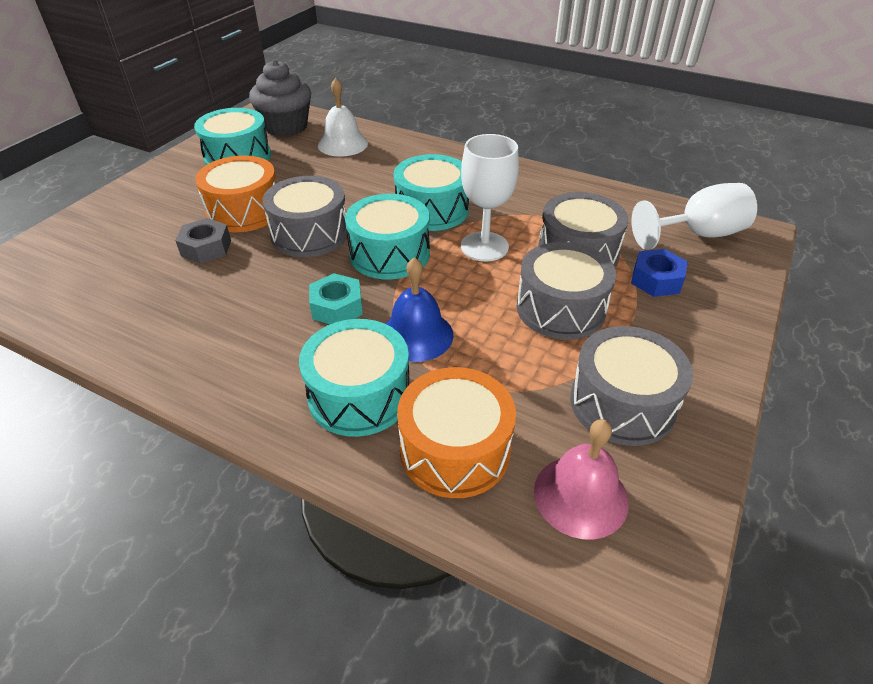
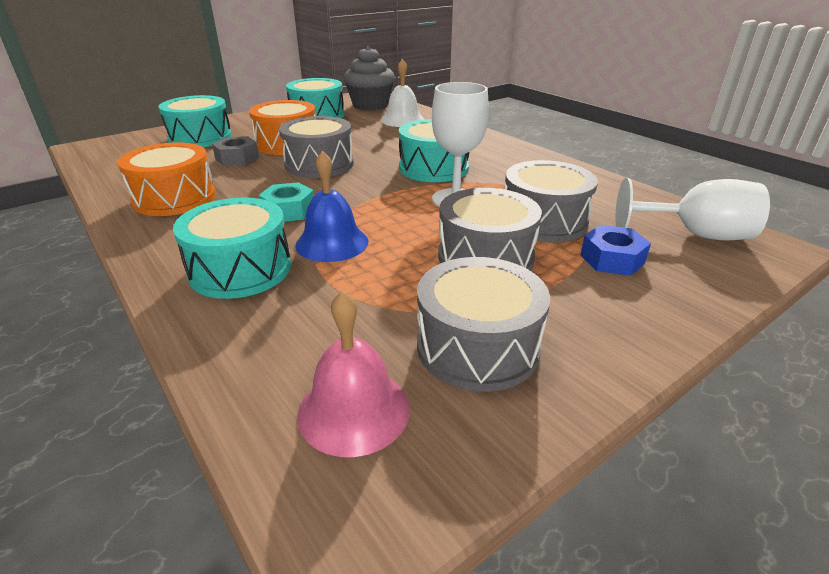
camera: 25 degrees right, 10 degrees down
(389, 254) = (367, 188): turquoise drum -> turquoise drum (200, 138)
(455, 449) = (275, 331): orange drum -> orange drum (175, 198)

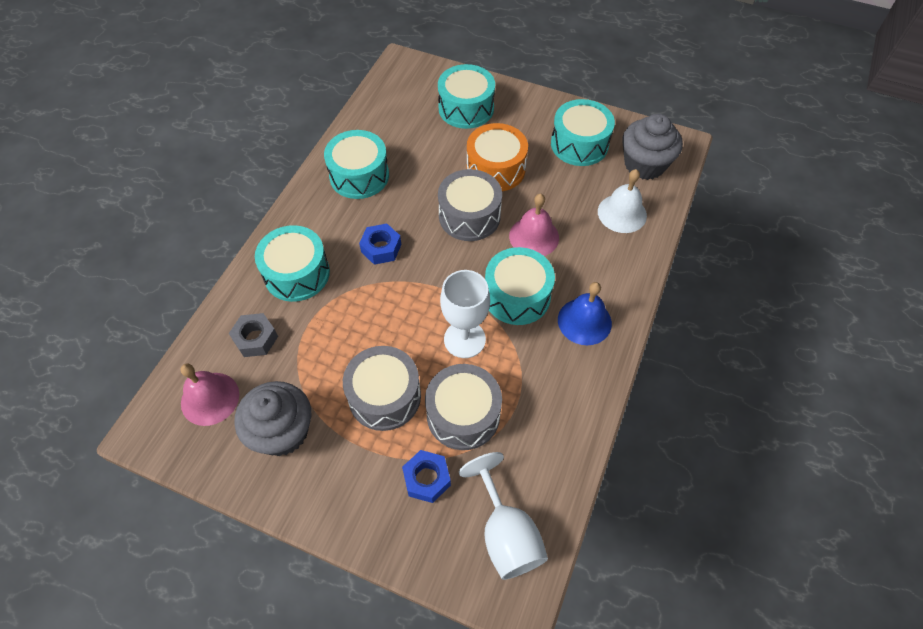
camera: 60 degrees right, 25 degrees up
(175, 198) = (359, 175): orange drum -> turquoise drum
(237, 158) = (444, 159): grey nut -> grey nut (255, 339)
(289, 210) = (381, 248): turquoise nut -> blue nut
(332, 243) = (352, 299): blue bell -> blue bell (584, 321)
(381, 148) = (534, 236): none -> pink bell
(477, 347) = (282, 431): grey drum -> grey cupcake

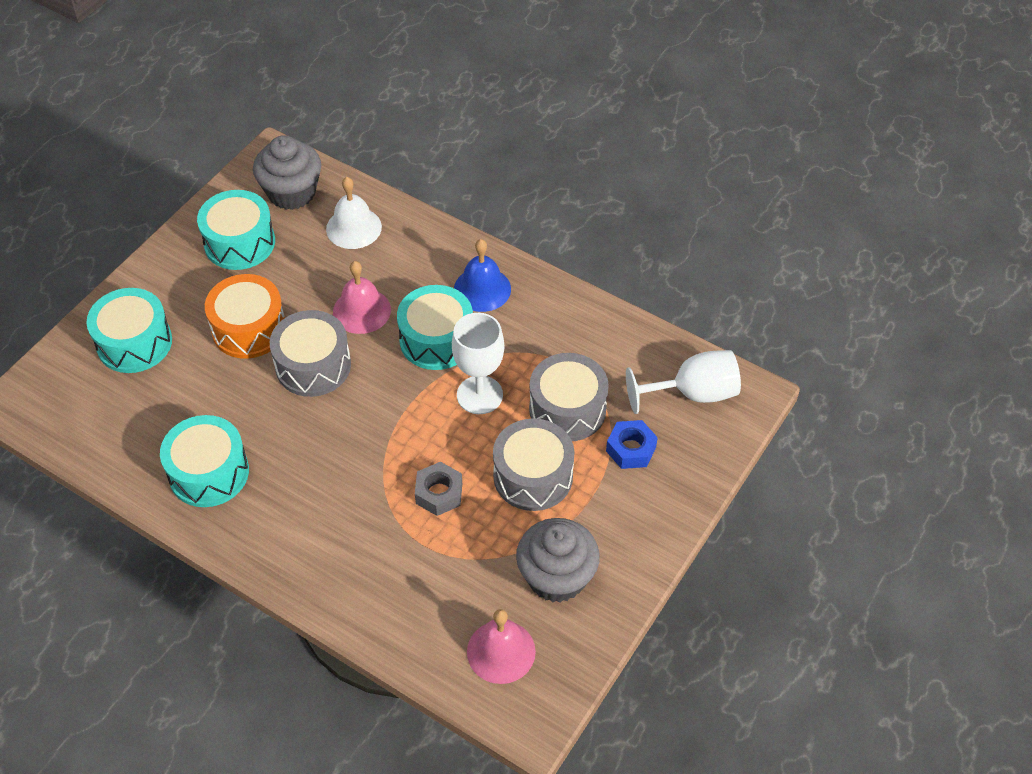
camera: 80 degrees left, 5 degrees down
(255, 339) = (430, 601): grey nut -> grey nut (439, 493)
(297, 273) = (346, 553): turquoise drum -> none
(381, 248) = (334, 460): blue nut -> none

